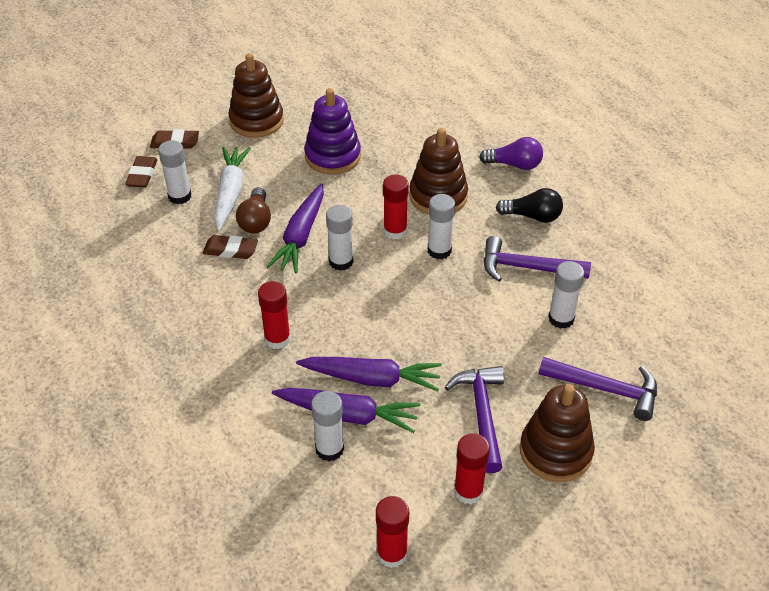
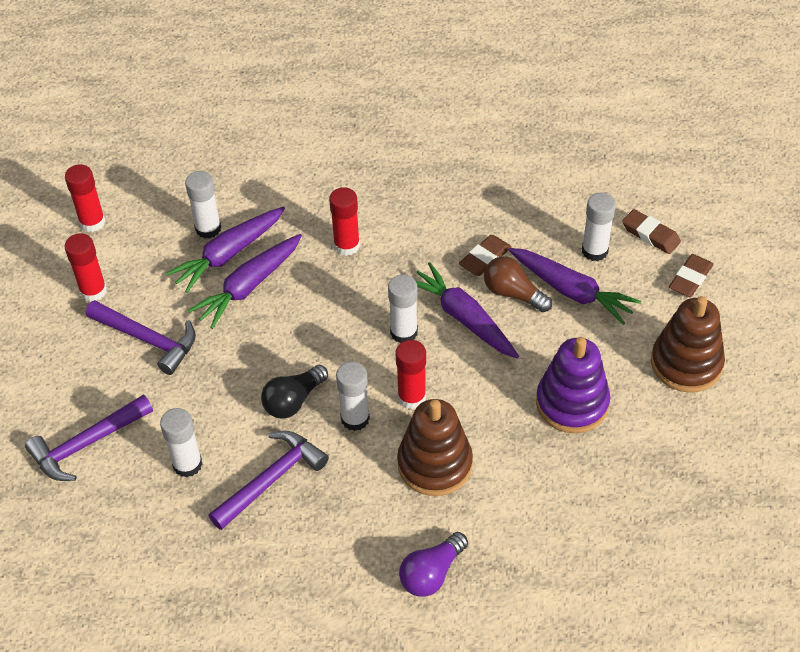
camera: 125 degrees right, 5 degrees up
(230, 193) = (571, 291): white carrot -> purple carrot
(532, 216) = (336, 534): black light bulb -> black light bulb (293, 401)
(555, 451) = (69, 367): brown stacking toy -> none

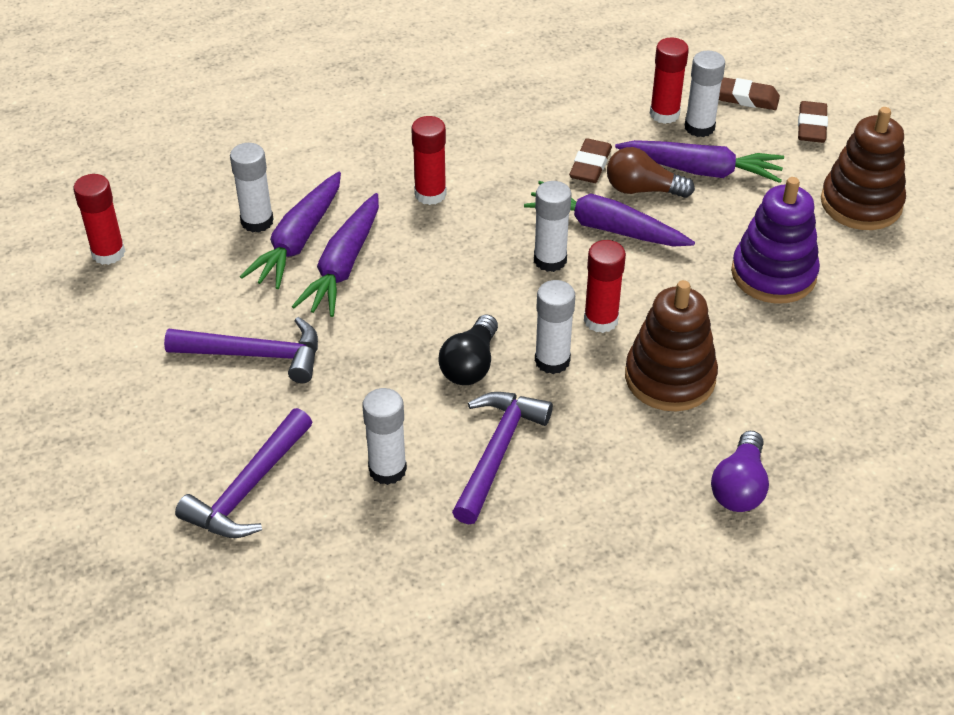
camera: 25 degrees left, 5 degrees down
(93, 291) = (154, 324): red glue stick -> red glue stick (664, 114)

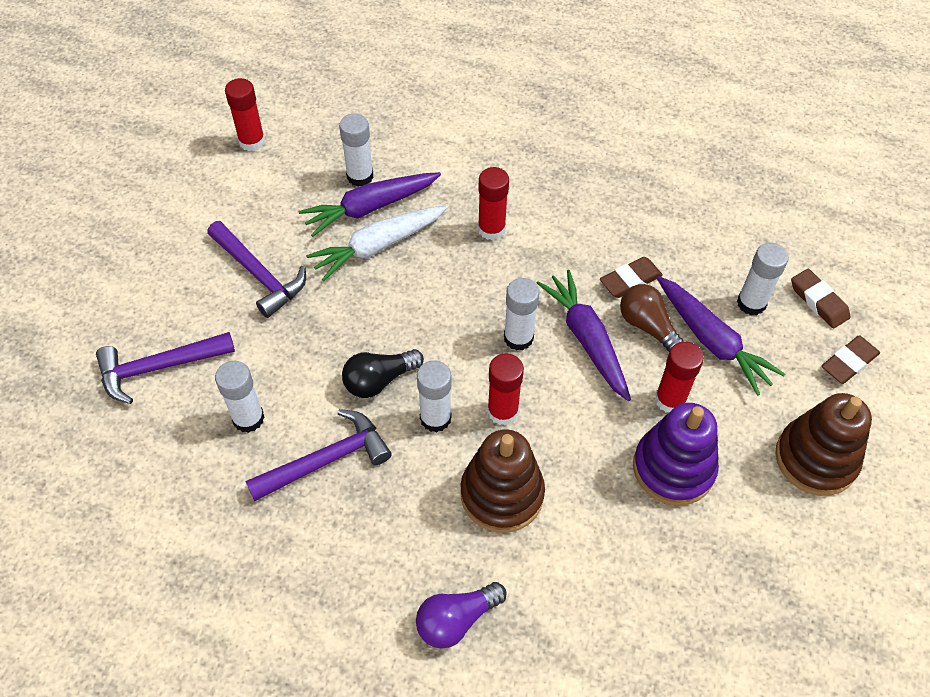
camera: 40 degrees right, 10 degrees up
(343, 266) = (378, 246): purple carrot -> white carrot
(664, 114) = (735, 274): red glue stick -> red glue stick (670, 399)

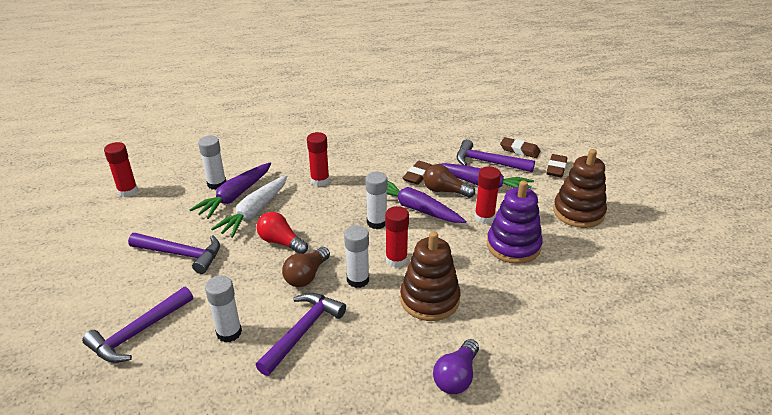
camera: 30 degrees left, 20 degrees down
(379, 380) = (306, 276): black light bulb -> brown light bulb
(381, 312) = (281, 242): none -> red light bulb
(751, 303) = (488, 162): white glue stick -> purple hammer

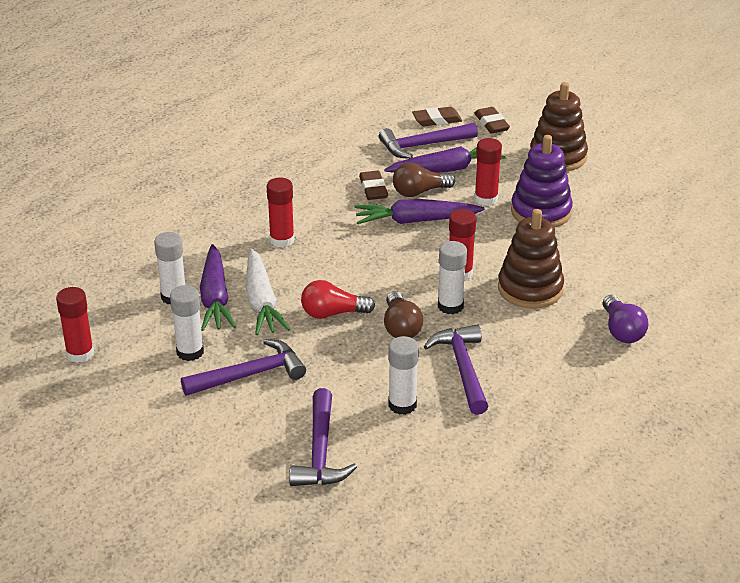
camera: 40 degrees left, 0 degrees up
(376, 222) = (397, 251): white glue stick -> white glue stick (190, 352)

